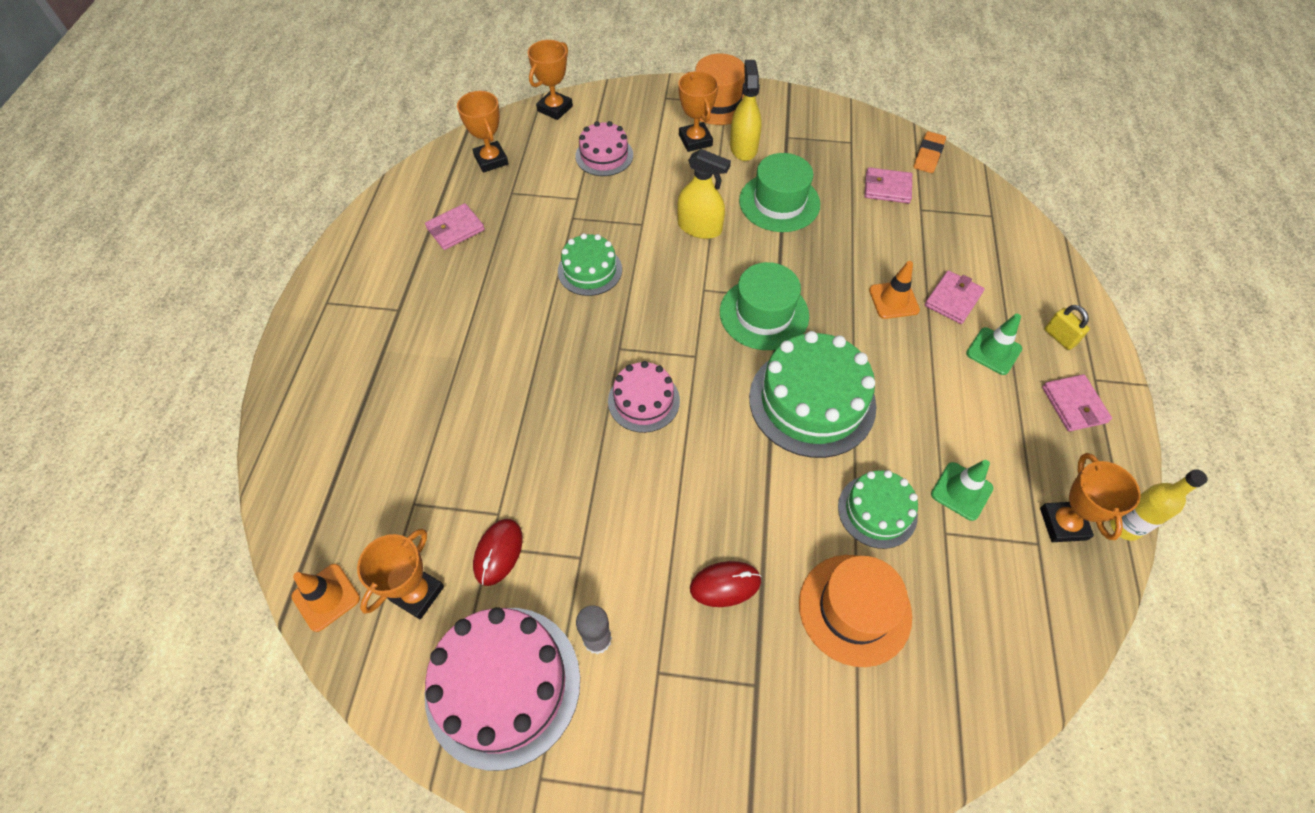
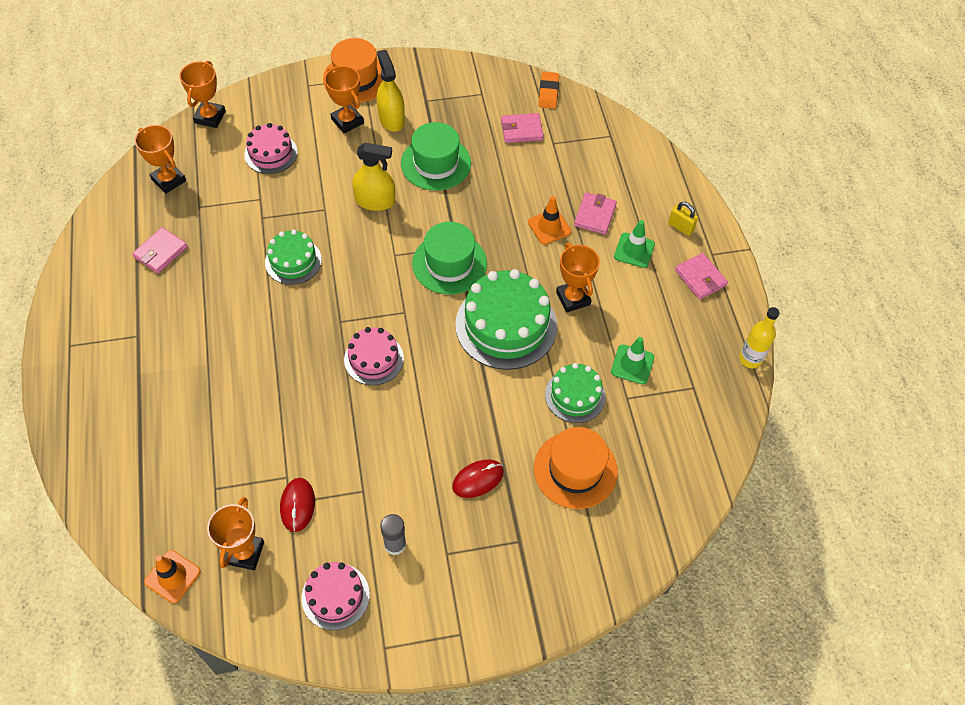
camera: 20 degrees left, 0 degrees up
(503, 685) = (335, 596): pink cake -> pink cake, size x0.57
(1063, 524) = (708, 369): orange trophy -> orange trophy (573, 298)

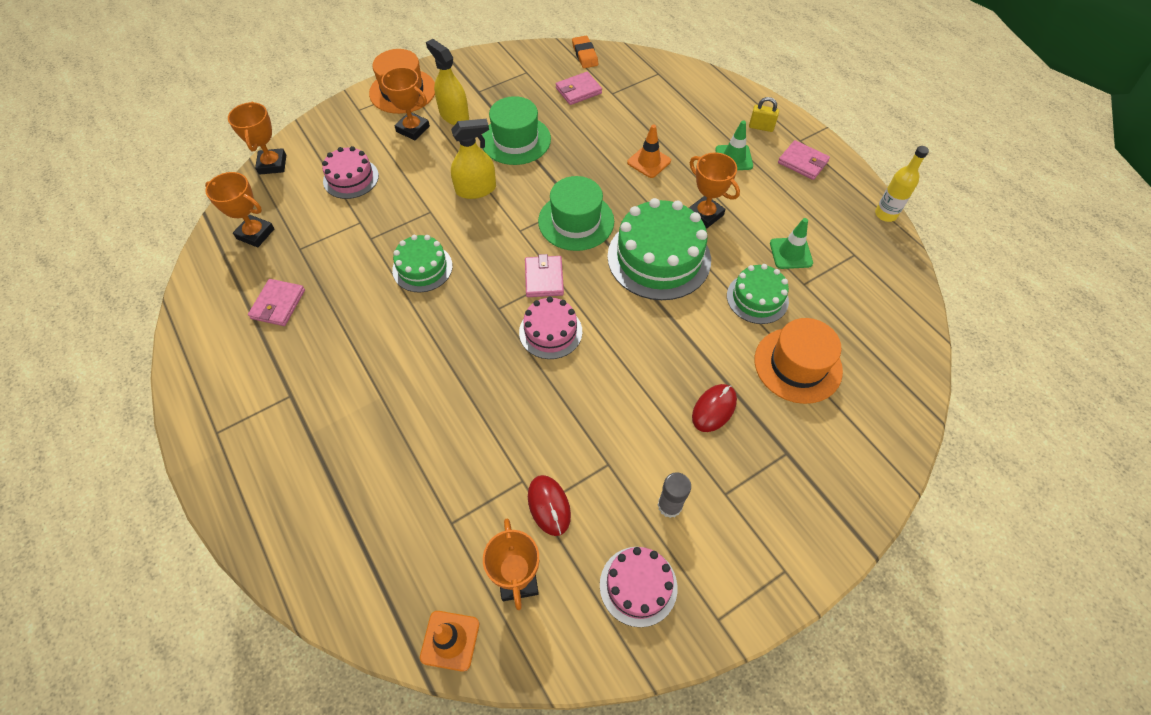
camera: 20 degrees left, 0 degrees up
(595, 215) = (683, 140): pink wallet -> pink wallet (544, 278)

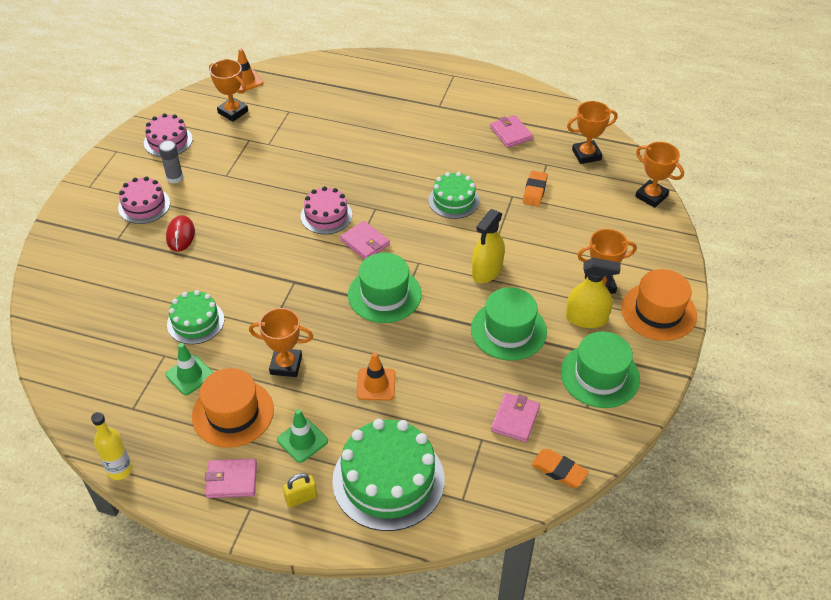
camera: 140 degrees right, 10 degrees down
(347, 230) = (535, 191): none -> orange eraser
(351, 178) = (585, 221): pink cake -> pink cake (144, 205)
(494, 81) = (600, 375): none -> green hat
(549, 506) = (243, 143): red mouse -> none
(659, 258) = (295, 306): green cake -> green cake (388, 480)
(797, 365) = (137, 293): orange hat -> orange hat (233, 413)

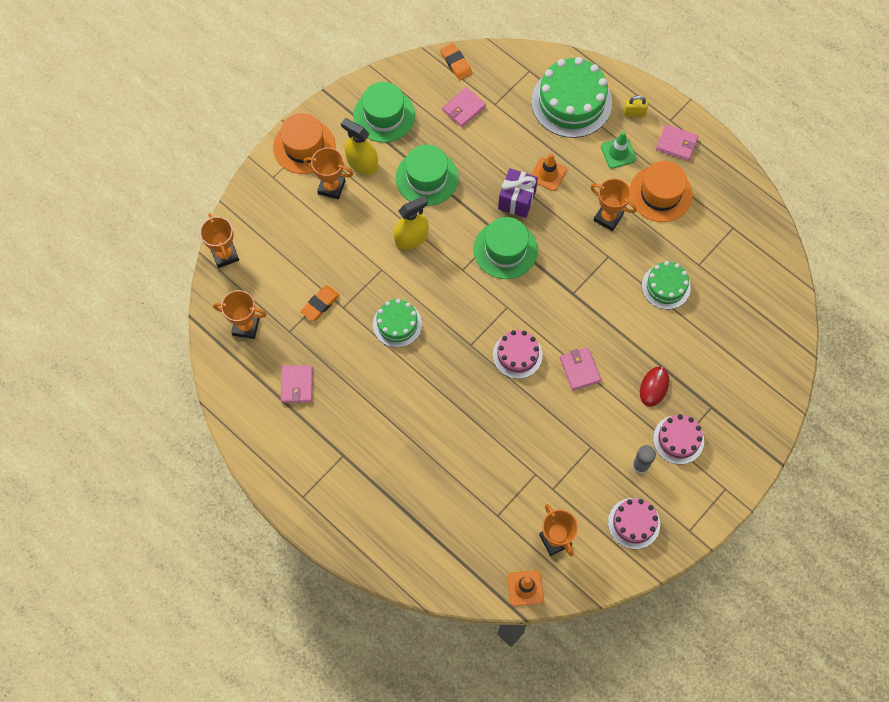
camera: 155 degrees left, 20 degrees up
(120, 470) = (752, 182): yellow bottle -> none
(190, 375) = (683, 239): green traffic cone -> none
(365, 242) = (497, 310): pink wallet -> pink wallet (579, 369)
(397, 345) = (517, 200): none -> purple gift

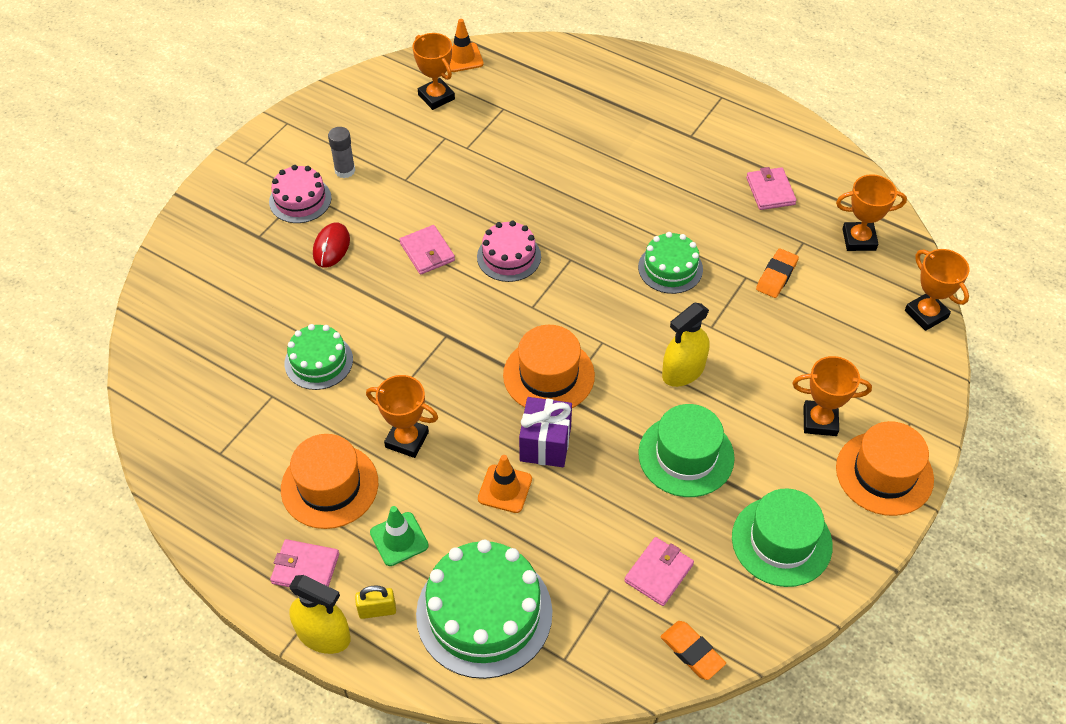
camera: 170 degrees right, 15 degrees down
(362, 163) = (788, 462): yellow spray bottle -> yellow spray bottle (323, 635)
(505, 250) = (548, 375): green hat -> orange hat
(634, 523) = (350, 121): pink cake -> none

